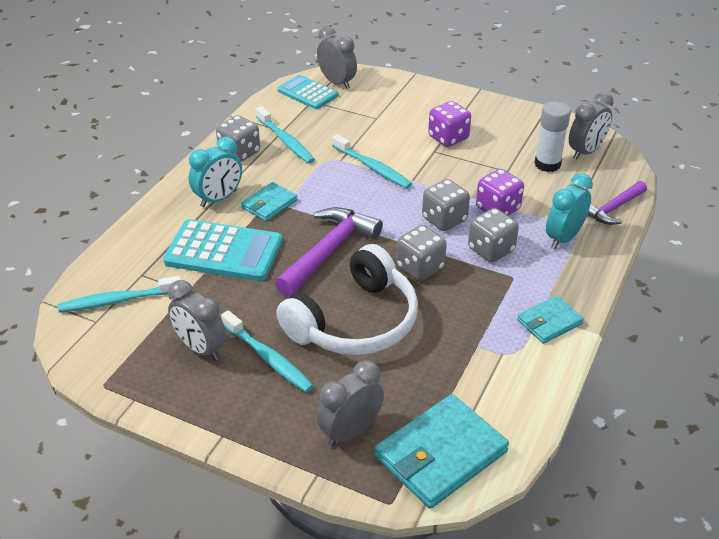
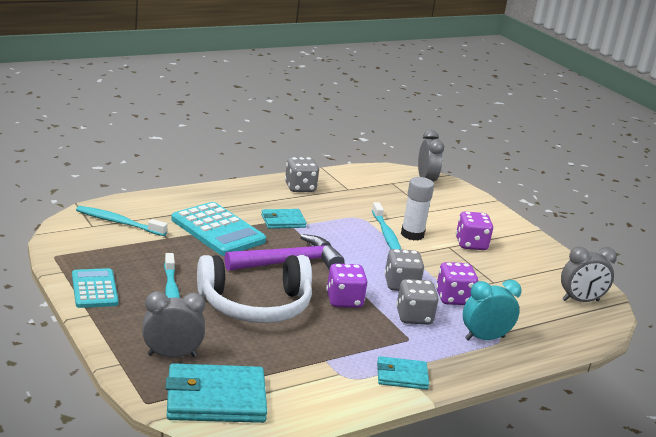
camera: 30 degrees right, 15 degrees down
(200, 348) = (135, 268): grey clock -> none
(218, 199) = (252, 204): turquoise clock -> none
(285, 141) = (342, 195): turquoise toothbrush -> none
(307, 93) = (395, 177): turquoise calculator -> turquoise calculator (94, 289)
(420, 267) = (344, 300): grey dice -> purple dice
(547, 164) = (534, 293): white glue stick -> white glue stick (412, 234)
(613, 209) = (554, 342): purple hammer -> none

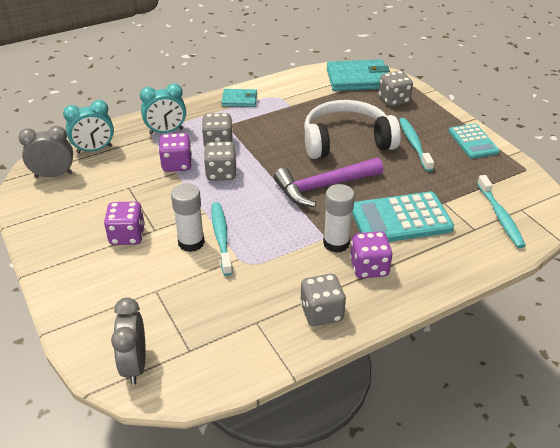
camera: 175 degrees left, 15 degrees up
(118, 222) = (500, 216): turquoise toothbrush -> turquoise toothbrush turned 60 degrees clockwise
(172, 355) = (393, 100): grey clock -> grey dice
(218, 230) = (400, 219): turquoise calculator -> turquoise calculator turned 60 degrees counterclockwise
(283, 221) = (336, 243): turquoise wallet -> white glue stick
(344, 300) = (274, 152): purple dice -> purple dice (369, 267)
(557, 323) = (94, 149): none -> turquoise clock

